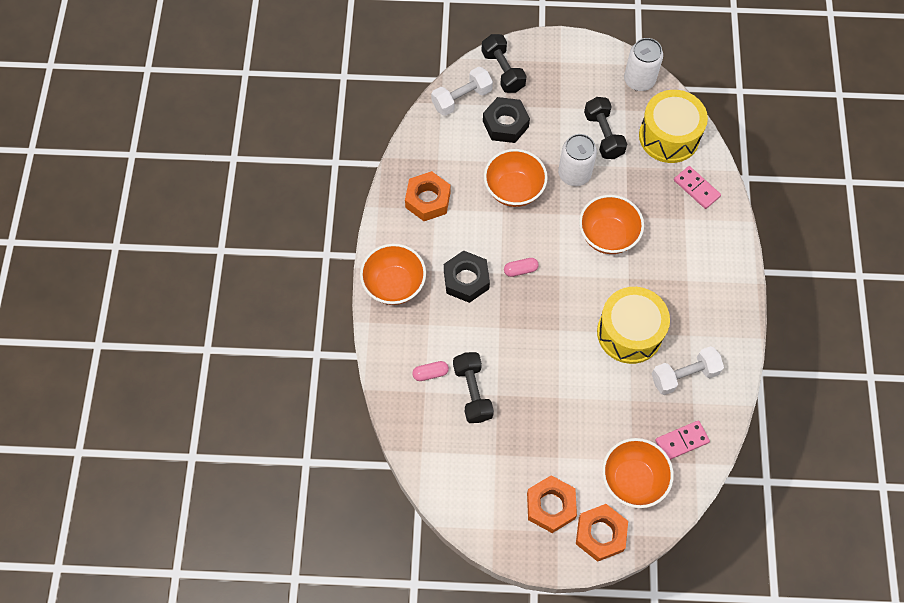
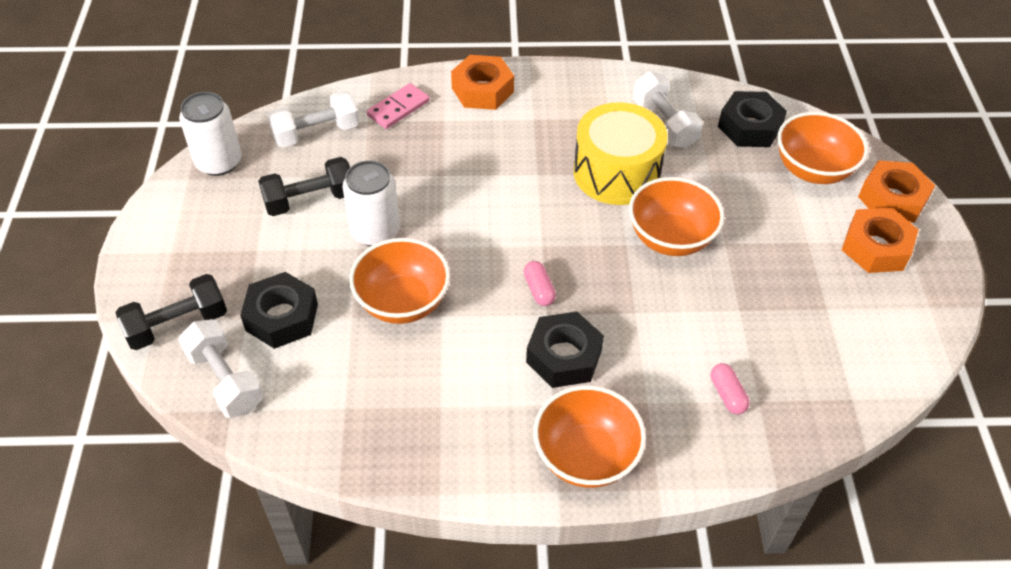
camera: 95 degrees left, 15 degrees down
(428, 200) = (424, 418): orange nut -> orange nut (482, 90)
(472, 392) = (743, 339): black dumbbell -> none
(607, 235) = (474, 194): orange bowl -> orange bowl (670, 238)
(669, 136) = (316, 133): yellow drum -> white dumbbell
(681, 441) = (749, 127): pink domino -> black nut

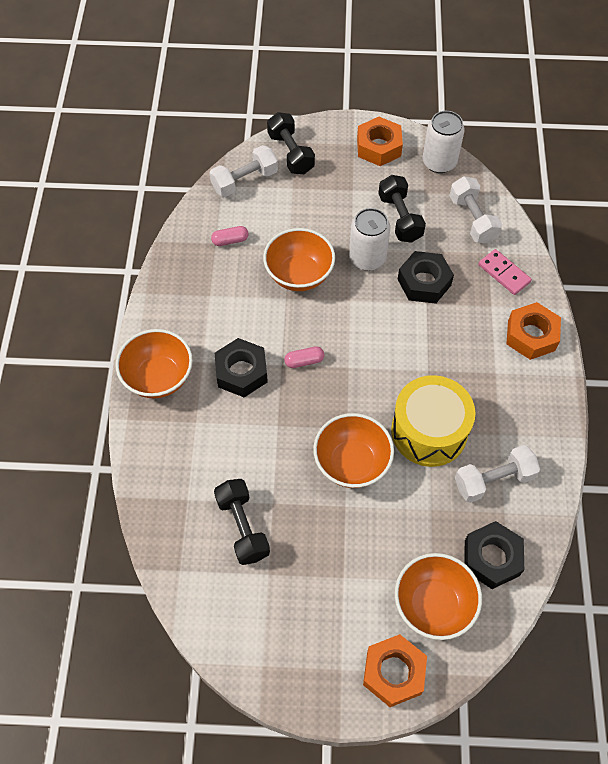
camera: 95 degrees right, 10 degrees up
(282, 317) = (292, 206): black nut -> black nut (424, 282)
(727, 394) = (195, 478): pink capsule -> pink capsule (230, 240)
(778, 338) = (242, 527): none -> black dumbbell
(875, 247) = (333, 637): orange nut -> orange nut (378, 147)

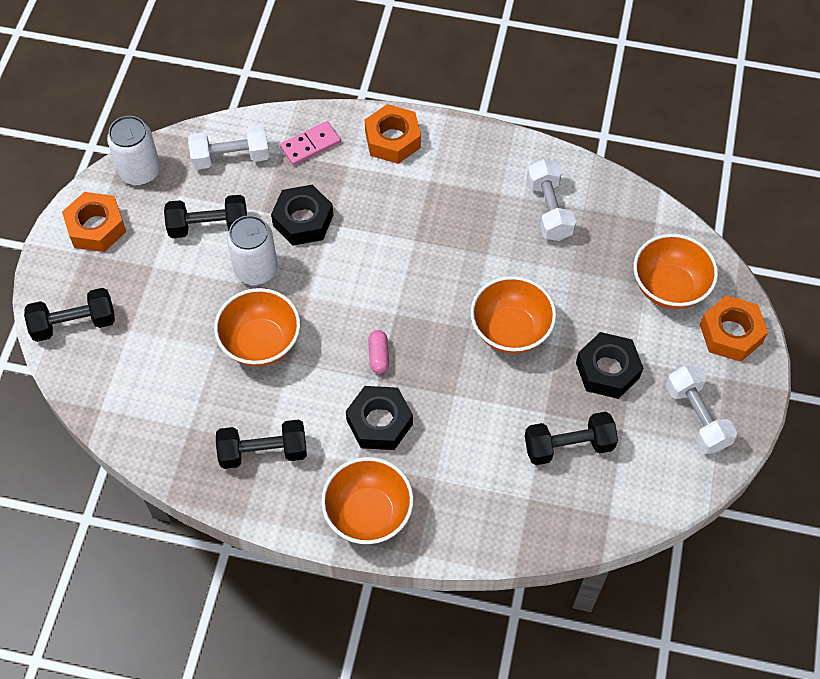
camera: 80 degrees left, 0 degrees up
(202, 295) = (263, 452): none -> black dumbbell
(230, 240) = (190, 410): pink capsule -> none
(244, 181) = (101, 382): white dumbbell -> white dumbbell (696, 417)
(429, 431) = (486, 253): yellow drum -> none
(491, 558) = (628, 229): black nut -> black nut (607, 370)

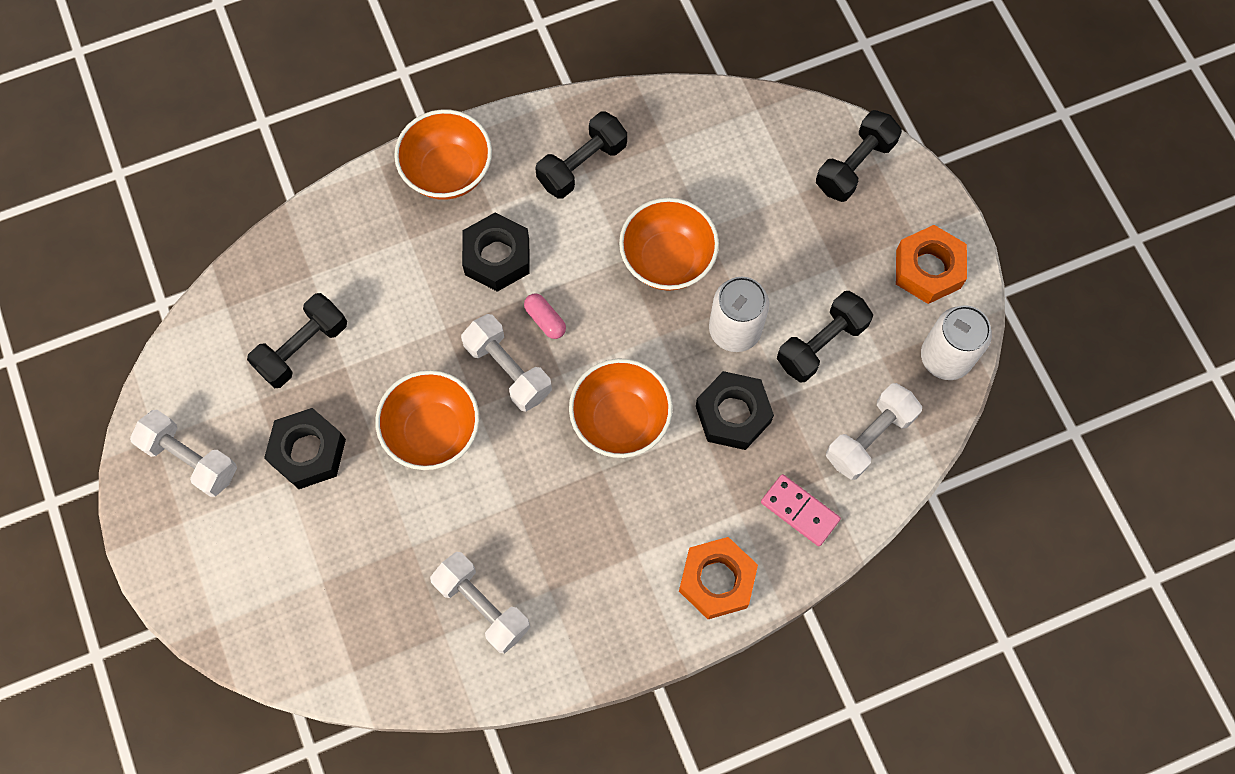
camera: 145 degrees right, 10 degrees up
(310, 145) = (800, 511): pink domino -> pink domino turned 75 degrees counterclockwise
(429, 339) = (508, 369): none -> white dumbbell
(669, 287) = (294, 593): orange bowl -> orange bowl (620, 420)
(731, 333) = (199, 580): orange nut -> none

